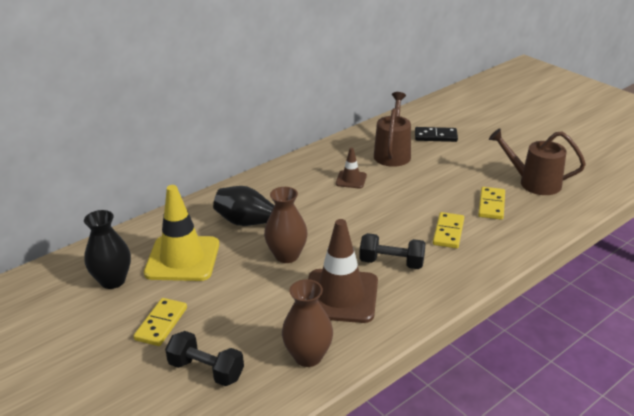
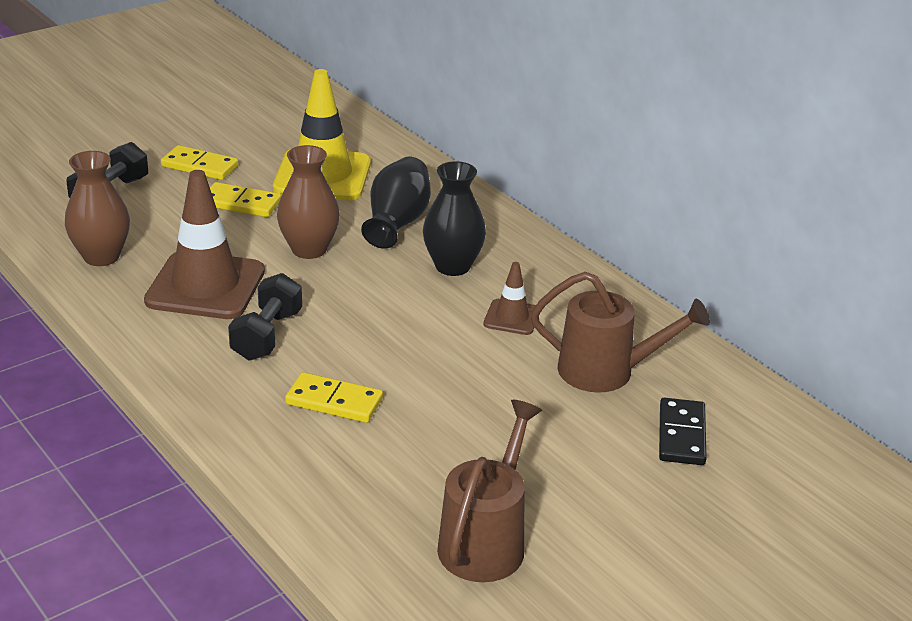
camera: 90 degrees right, 0 degrees up
(112, 281) = (290, 135): black vase -> black vase (452, 266)
(491, 205) = (410, 466): yellow domino -> yellow domino (241, 203)

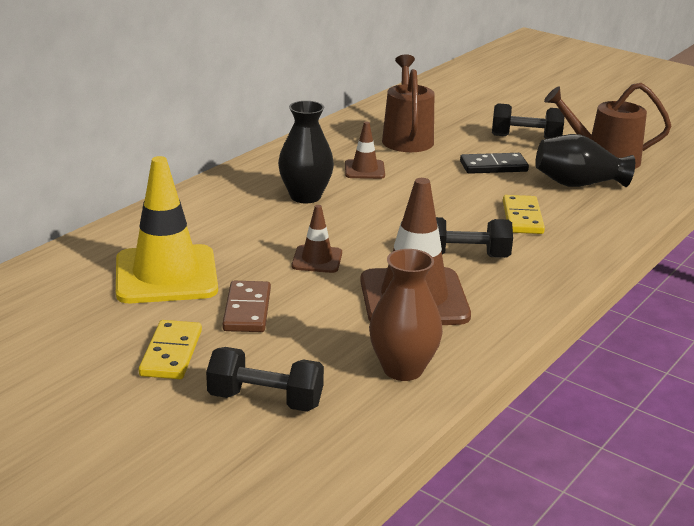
camera: 105 degrees left, 5 degrees down
(241, 203) = (247, 310): yellow domino -> brown domino
(309, 249) = (317, 259): brown vase -> brown traffic cone
(397, 222) = (244, 226): black vase -> black vase (578, 184)
(586, 483) = (525, 138): none -> black dumbbell
(681, 435) = (455, 117): black domino -> black domino (493, 166)

